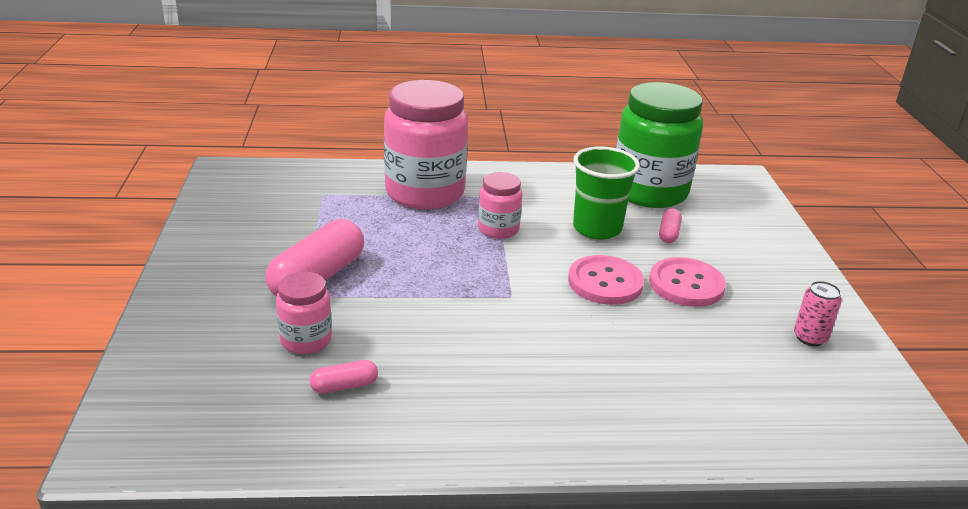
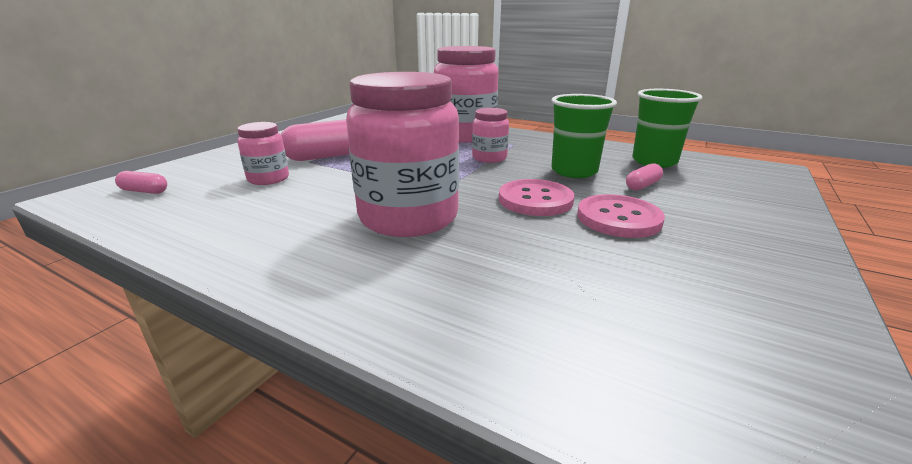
camera: 35 degrees right, 5 degrees down
(344, 386) = (243, 204): pink capsule -> pink capsule (144, 191)
(527, 343) = (408, 217): none -> pink jar
(649, 192) = (654, 161): green jar -> green cup
(810, 337) = (739, 297): pink can -> none

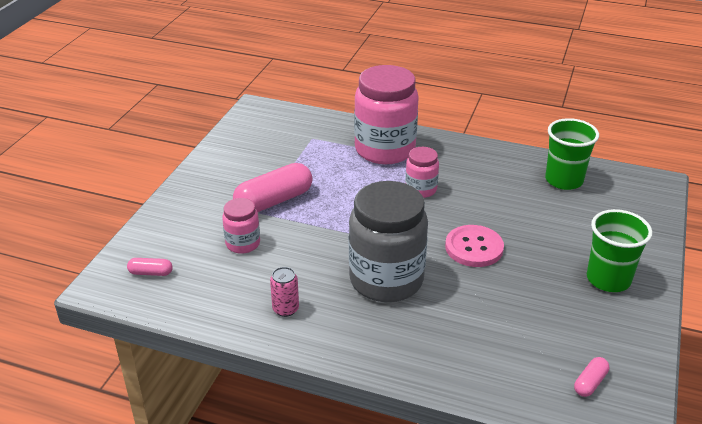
camera: 10 degrees left, 10 degrees up
(258, 232) = (285, 309): none -> pink can
(408, 217) = (386, 280): pink jar -> grey jar
(574, 171) = (498, 203): green cup -> green cup (608, 279)
(618, 218) = (537, 263): pink button -> none
(642, 185) = (554, 219): pink capsule -> pink capsule (590, 383)

